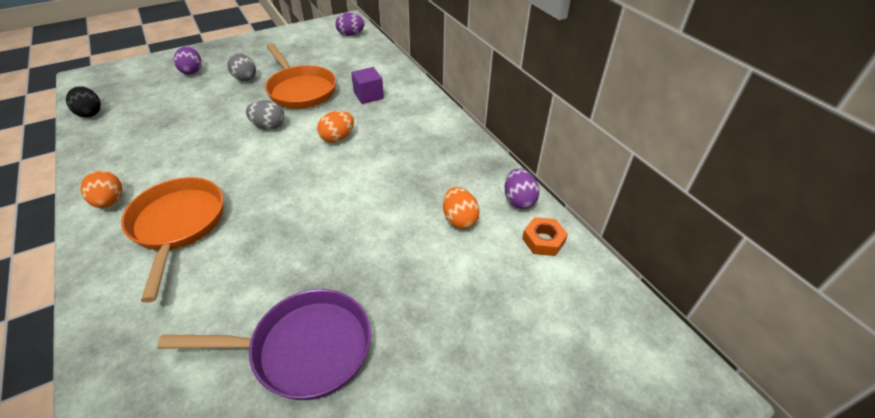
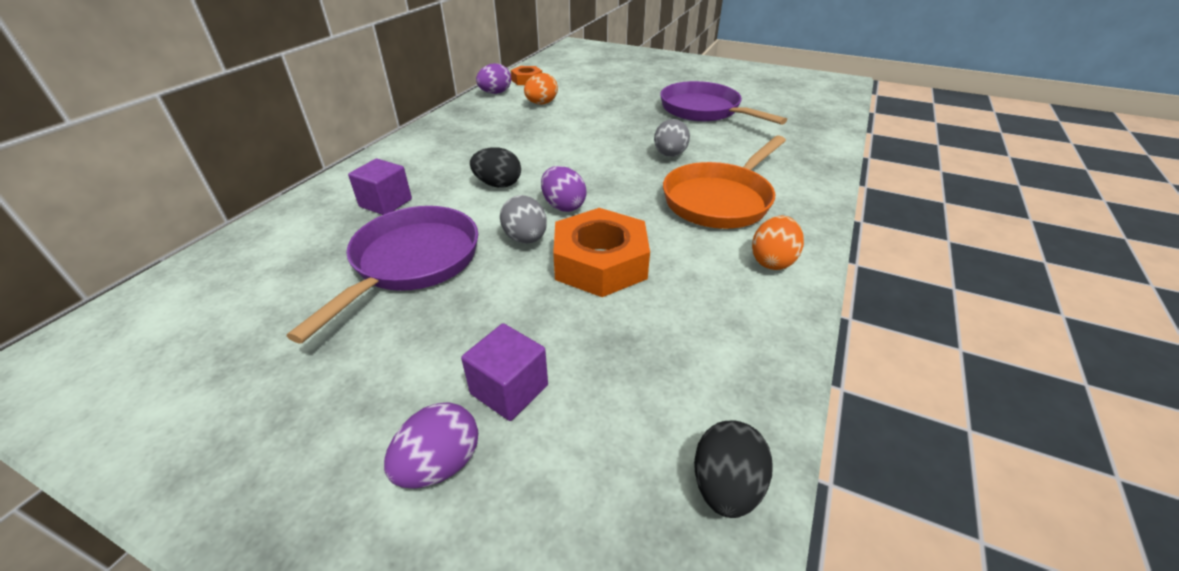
camera: 125 degrees left, 5 degrees down
(194, 90) = (509, 389): none -> purple cube
(213, 140) = (600, 263): none -> orange nut
(244, 78) = (415, 350): grey egg -> grey egg (669, 155)
(300, 90) = (411, 263): orange pan -> purple pan
(337, 138) = (498, 184): orange egg -> black egg
(351, 35) = (136, 319): purple egg -> purple egg (563, 206)

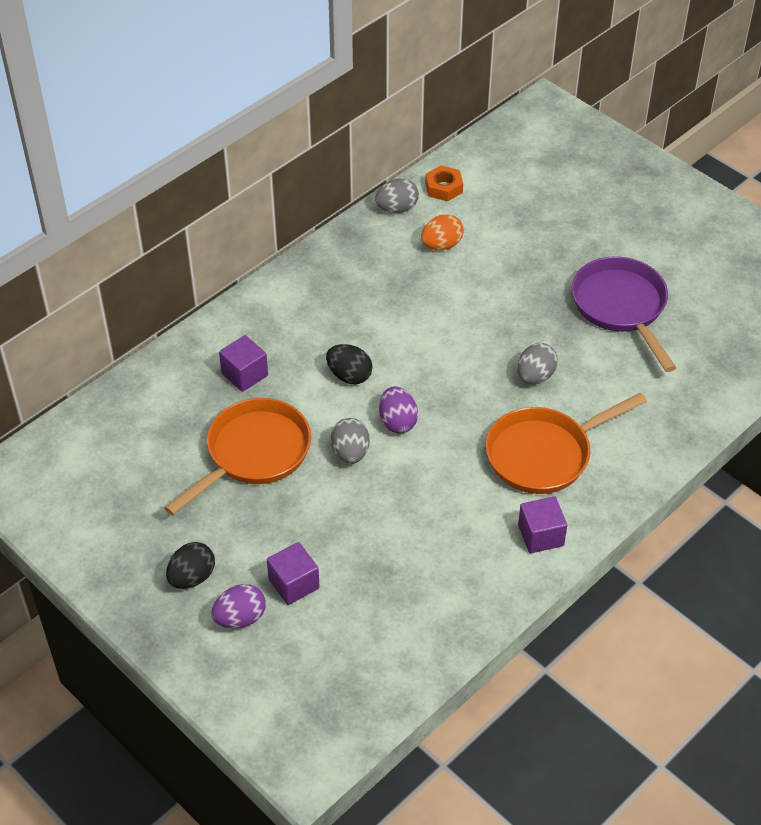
camera: 20 degrees right, 10 degrees up
(411, 263) = (253, 454): purple pan -> orange pan
(495, 93) = (397, 208): purple egg -> grey egg
(600, 263) = (400, 496): orange nut -> none
(725, 486) = (395, 680): black egg -> black egg (192, 577)
(772, 261) = (540, 535): orange egg -> purple cube

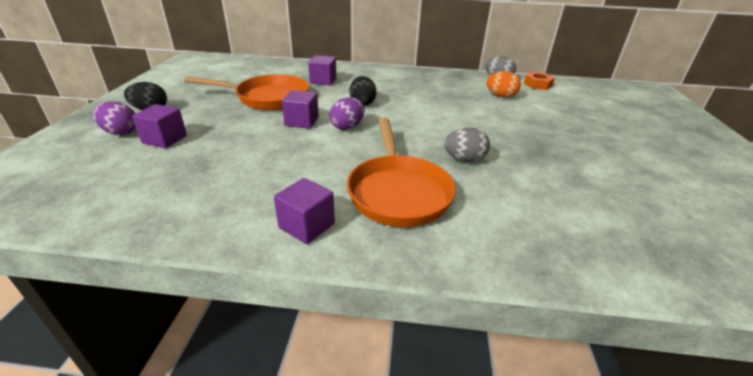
camera: 50 degrees right, 15 degrees down
(350, 453) = (302, 121): grey egg -> purple cube
(544, 454) = (398, 192): orange pan -> orange pan turned 120 degrees counterclockwise
(621, 307) = (590, 170): purple pan -> none

